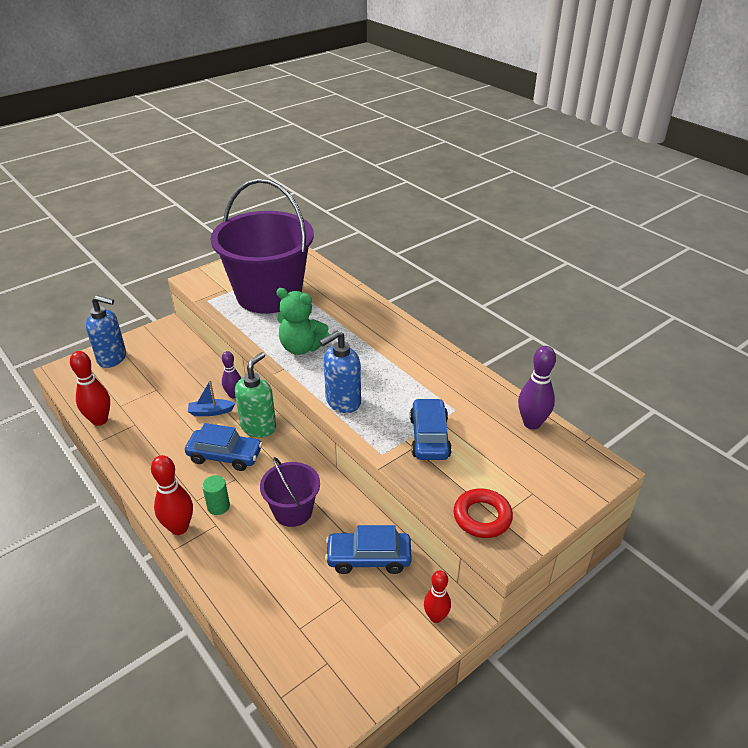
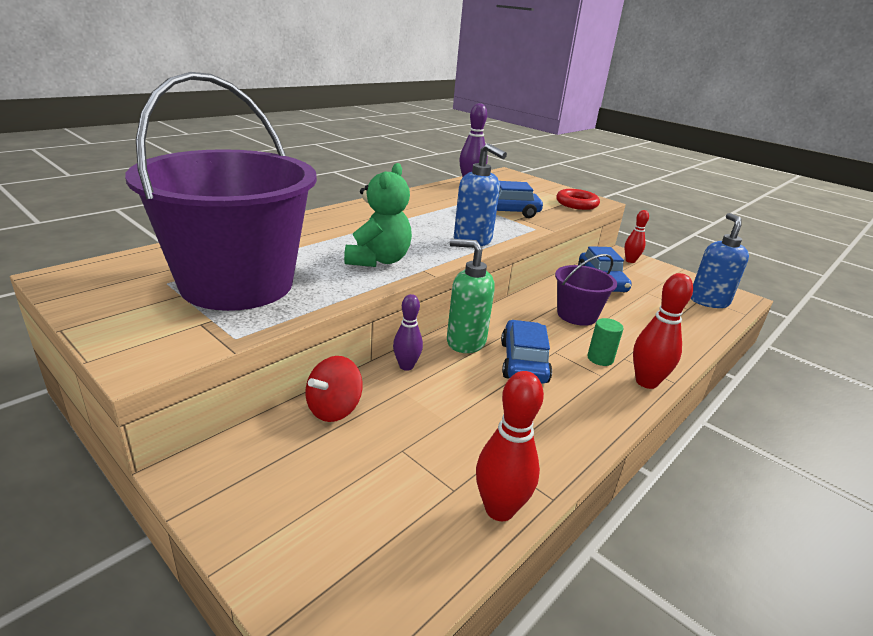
camera: 100 degrees left, 10 degrees down
(112, 358) = (301, 544): blue soap dispenser -> blue soap dispenser (708, 301)
(199, 365) = (334, 409): none -> red spinning top
(211, 412) = (446, 382): blue boat -> none

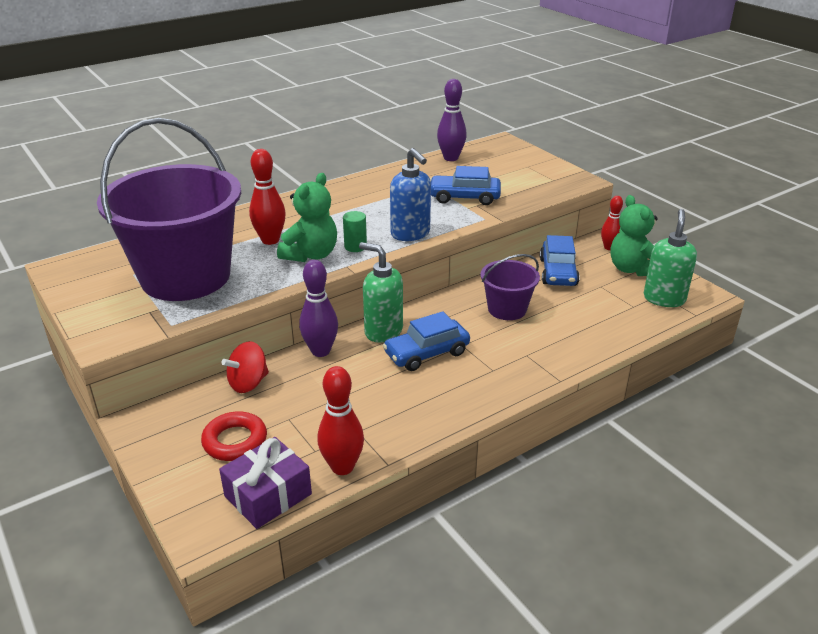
camera: 15 degrees right, 5 degrees up
(406, 366) = (320, 351): purple bowling pin -> purple bowling pin, size x1.52
(419, 565) = (268, 495): none -> purple gift
(523, 362) = (426, 353): blue car -> blue car turned 135 degrees counterclockwise
(576, 204) = (553, 185): red ring -> red ring (235, 441)
(600, 359) = (502, 354): green cylinder -> green cylinder (355, 247)
(646, 382) = (532, 379): red bowling pin -> red bowling pin (270, 240)
(663, 278) = (632, 269): none -> green teddy bear
(708, 301) = (664, 299): blue soap dispenser -> green soap dispenser

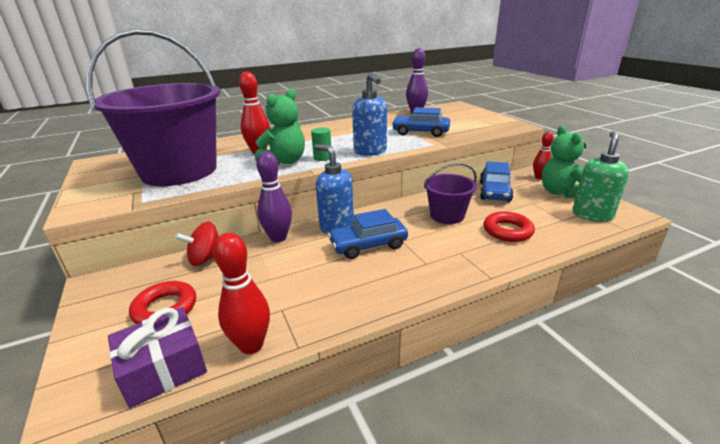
camera: 10 degrees right, 5 degrees down
(383, 331) = (336, 226): green soap dispenser -> blue soap dispenser
(574, 325) = (507, 231): none -> red ring

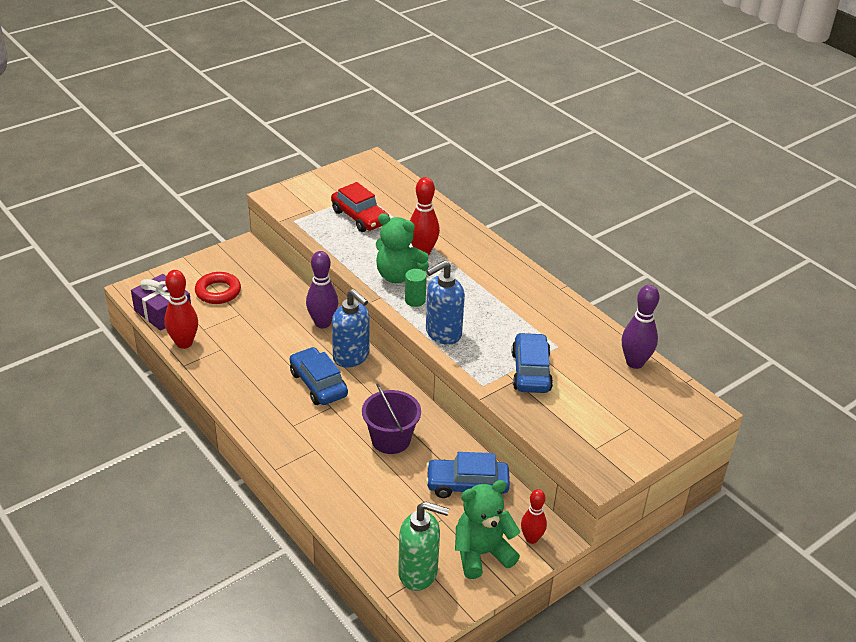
camera: 75 degrees right, 10 degrees up
(179, 171) = (360, 217): purple bucket -> red car
(206, 259) = (282, 290): red spinning top -> none
(336, 226) = (351, 357): blue soap dispenser -> blue soap dispenser turned 105 degrees clockwise
(507, 231) = (364, 488): red ring -> none

